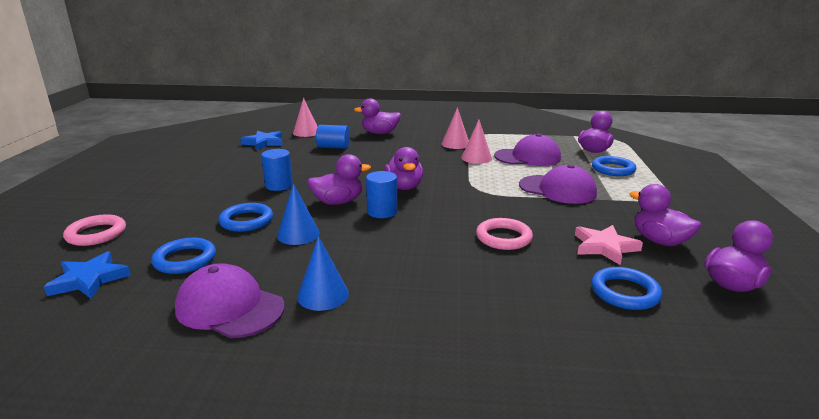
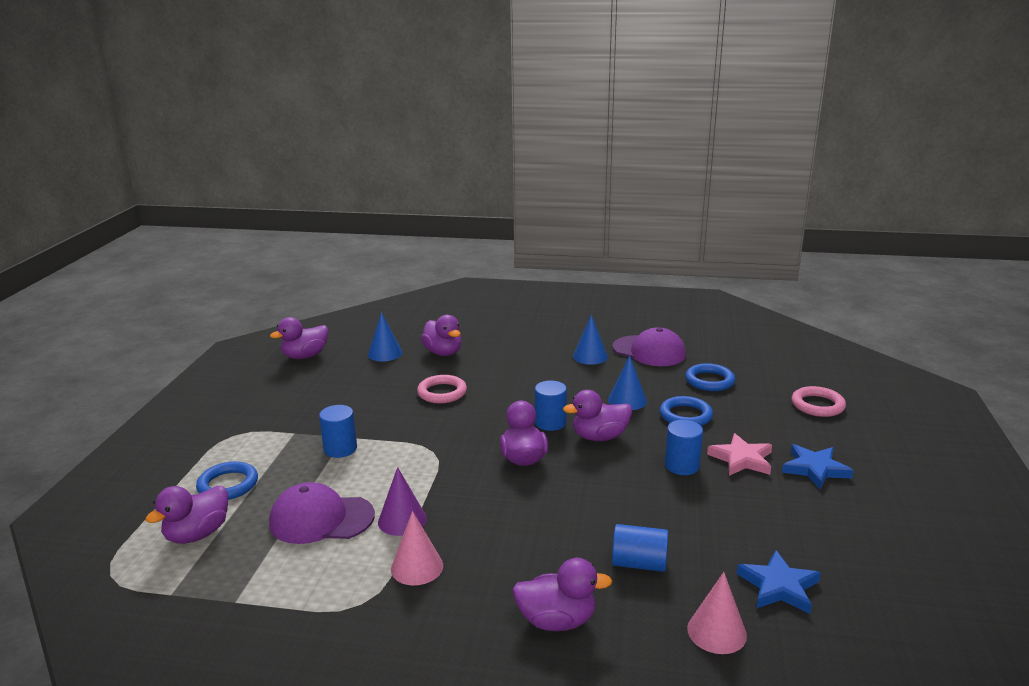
camera: 175 degrees left, 0 degrees up
(89, 279) = (767, 369): blue star -> blue star (815, 469)
(476, 158) = (402, 520): pink cone -> purple cone
(557, 189) = (340, 449): purple cap -> blue cylinder
(604, 247) = (363, 383): pink star -> pink star (741, 459)
(625, 292) = (385, 353): blue ring -> blue cone
(659, 241) = (311, 386): purple duck -> purple duck (443, 353)

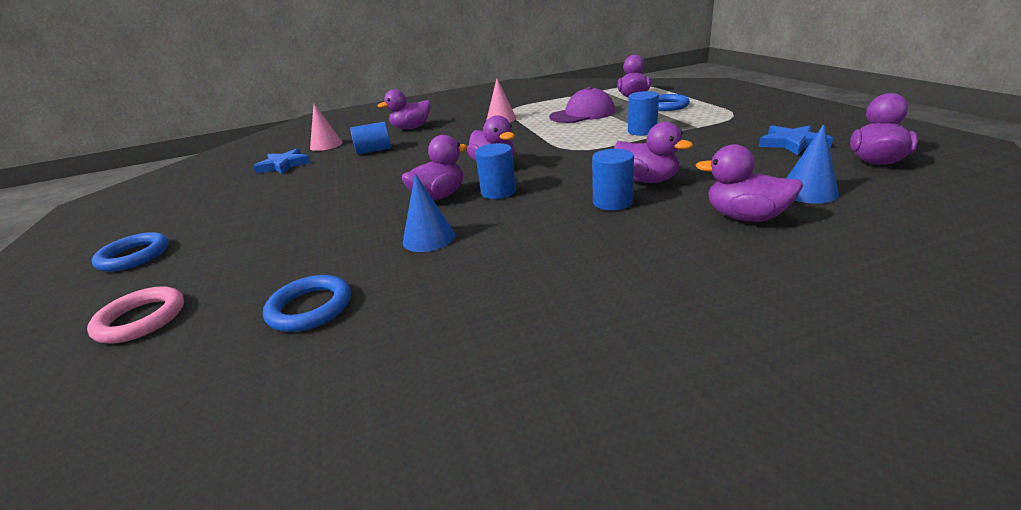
camera: 155 degrees right, 5 degrees up
(402, 520) = (535, 125): purple cone -> none
(442, 392) = (646, 180): pink ring -> purple duck
(590, 356) = (530, 288): blue cone -> none
(649, 351) = (431, 340): purple cap -> none
(682, 466) = (350, 199): blue cylinder -> blue cylinder (612, 202)
(685, 415) = (348, 243): blue ring -> blue ring (134, 256)
(741, 459) = (287, 221): pink star -> none
(815, 469) = (210, 234): blue star -> blue star (792, 143)

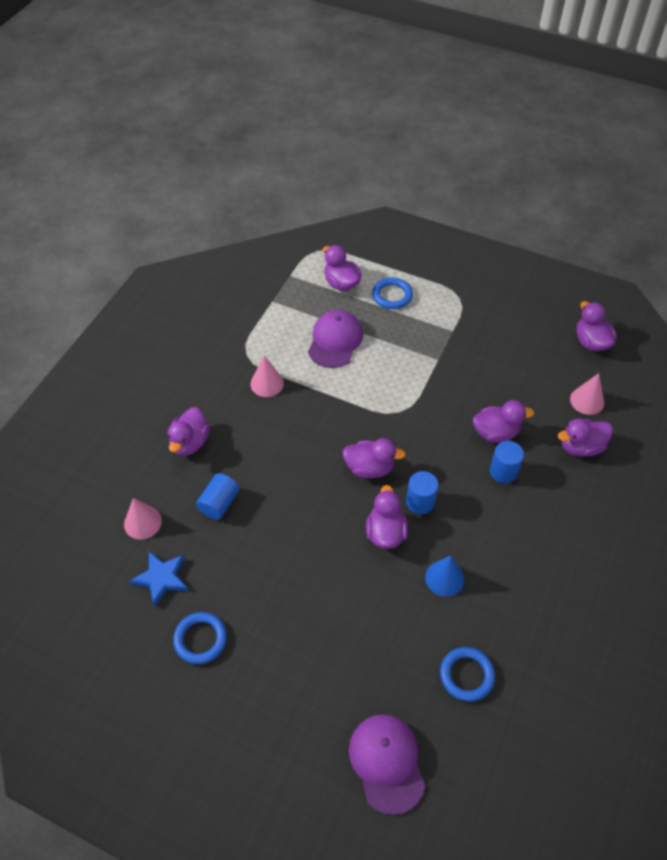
camera: 50 degrees left, 25 degrees up
(134, 256) = (263, 748): blue ring -> blue ring (200, 639)
(141, 319) = (386, 762): pink ring -> purple cap
(642, 131) = (420, 356): blue cylinder -> none
(792, 143) = (533, 335): blue star -> none
(808, 192) = (587, 400): blue cone -> pink cone

